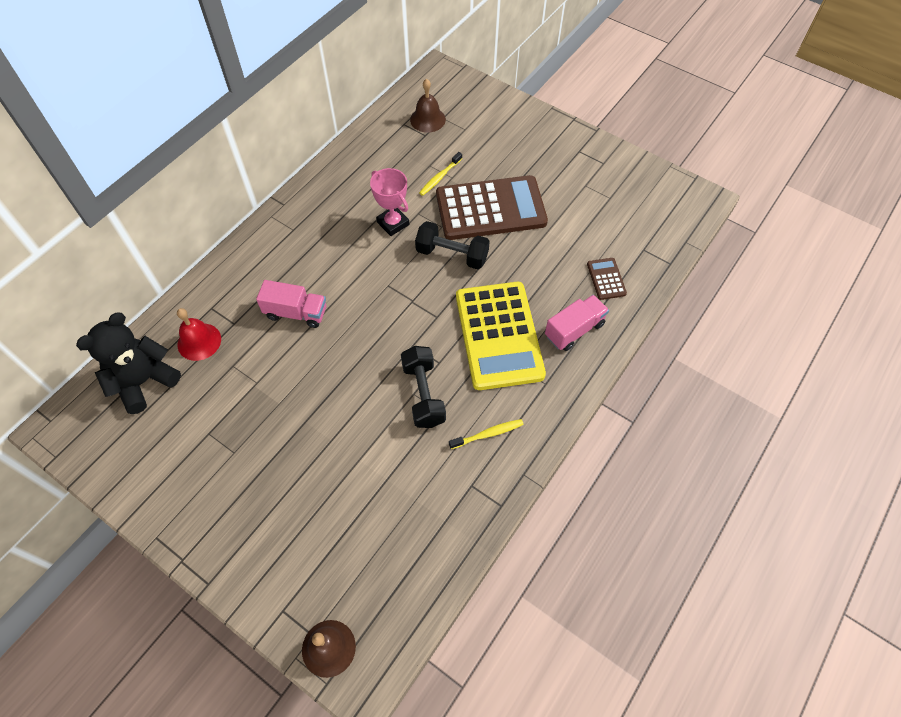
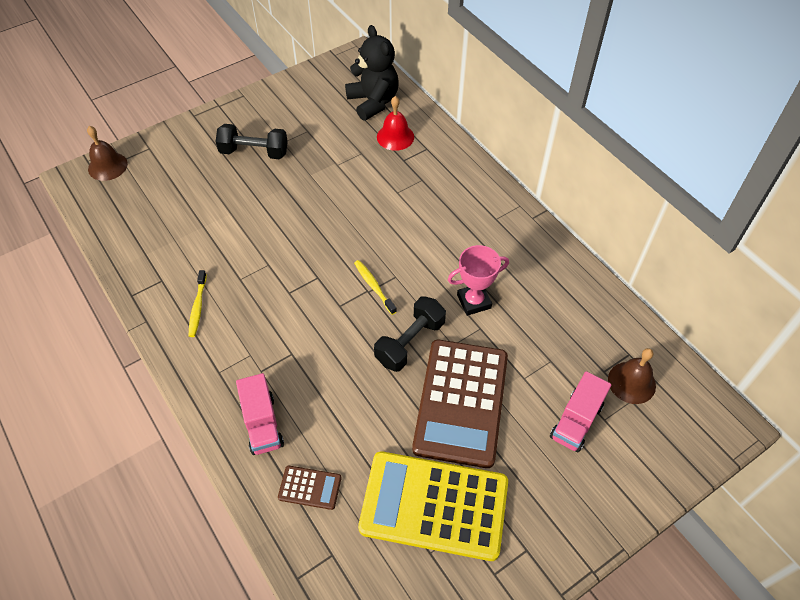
camera: 110 degrees right, 5 degrees down
(296, 313) = (395, 202): pink truck -> pink truck (576, 421)
(423, 394) = (263, 271): black dumbbell -> black dumbbell (254, 152)
(440, 177) = (527, 365): yellow toothbrush -> yellow toothbrush (374, 286)
(499, 335) = (292, 351): yellow calculator -> yellow calculator (434, 505)

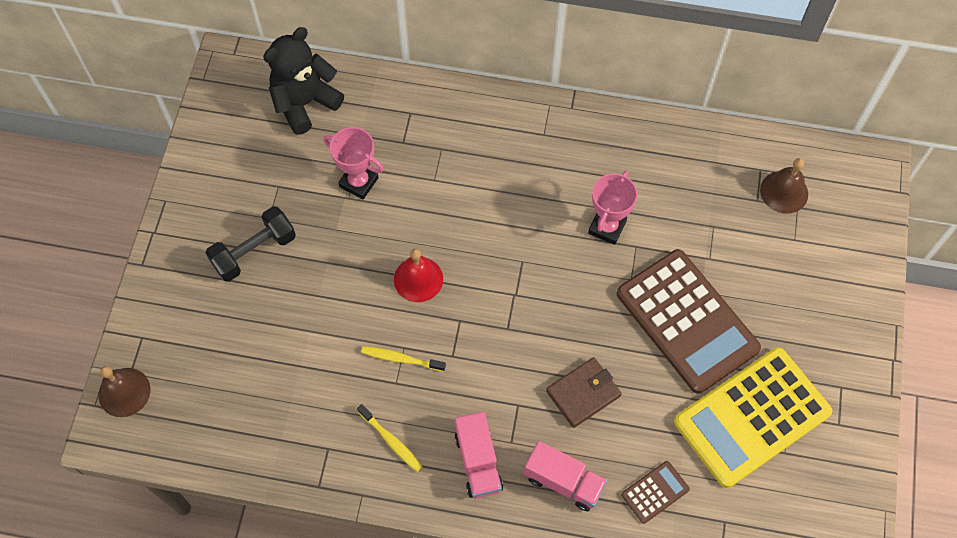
camera: 45 degrees left, 10 degrees up
(339, 384) = (583, 393): none -> brown wallet
(352, 161) = (358, 182): none -> pink trophy
(373, 102) = (305, 103): black teddy bear -> black teddy bear turned 60 degrees counterclockwise
(374, 286) = (515, 286): yellow toothbrush -> yellow toothbrush (401, 359)
(395, 137) = (368, 124): red bell -> red bell (418, 279)
(410, 342) = (597, 308): black dumbbell -> none
(576, 421) = (778, 259): pink truck -> pink truck (478, 462)

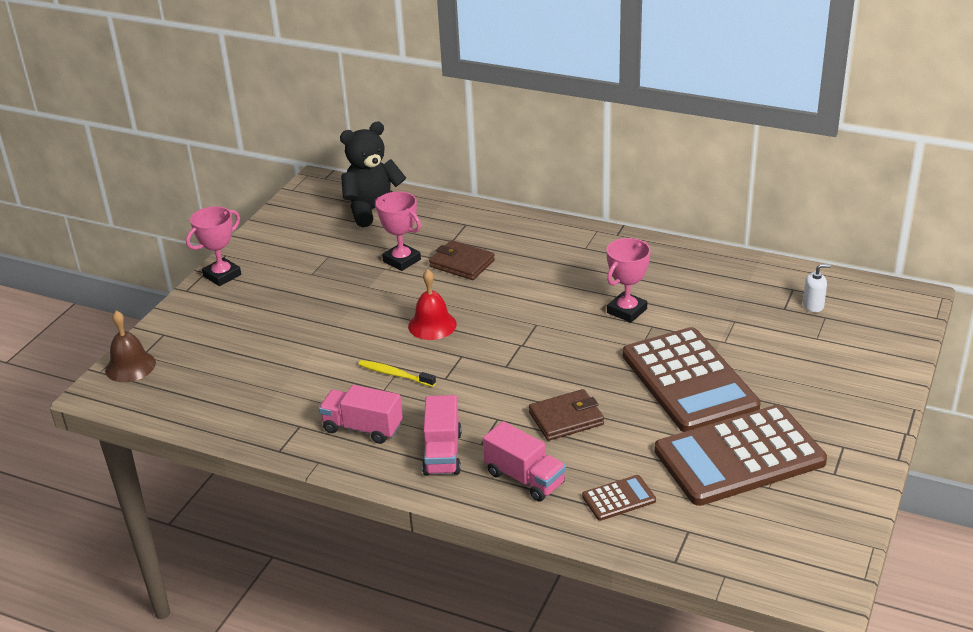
camera: 15 degrees right, 30 degrees down
(173, 235) = (222, 275): none -> pink trophy
(254, 252) = (289, 293): black dumbbell -> none
(391, 441) = (362, 428): yellow toothbrush -> pink truck
(423, 178) = (462, 263): none -> brown wallet
(752, 417) = (739, 456): yellow calculator -> brown calculator
(784, 192) = (813, 305): brown bell -> white soap dispenser

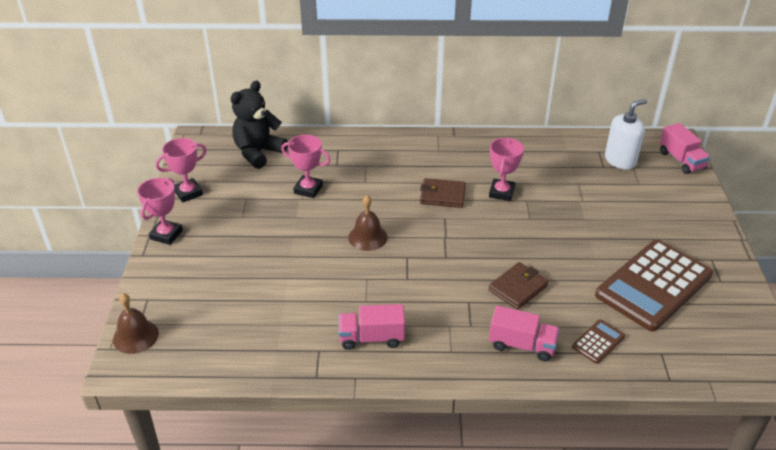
camera: 25 degrees left, 5 degrees up
(271, 238) = (188, 193): none -> pink trophy
(395, 374) = (366, 285): yellow toothbrush -> none
(432, 325) = (367, 237): red bell -> brown bell
(442, 453) = (447, 342): pink truck -> pink truck (681, 160)
(462, 263) = (356, 182): brown wallet -> brown wallet (442, 195)
(689, 381) = (580, 236): brown calculator -> none
(813, 305) = (620, 160): white soap dispenser -> white soap dispenser, size x1.92

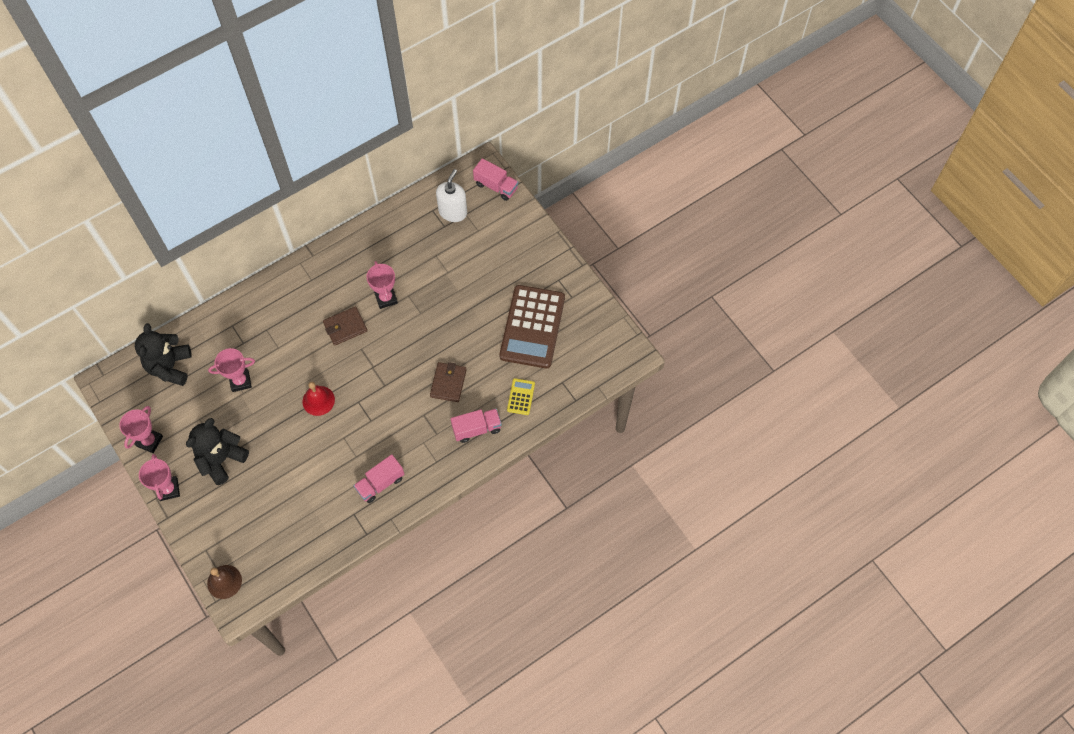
camera: 35 degrees left, 25 degrees up
(235, 236) = (221, 459): none -> black teddy bear
(367, 237) = (318, 400): brown bell -> red bell
(598, 342) = (521, 397): brown calculator -> yellow calculator

